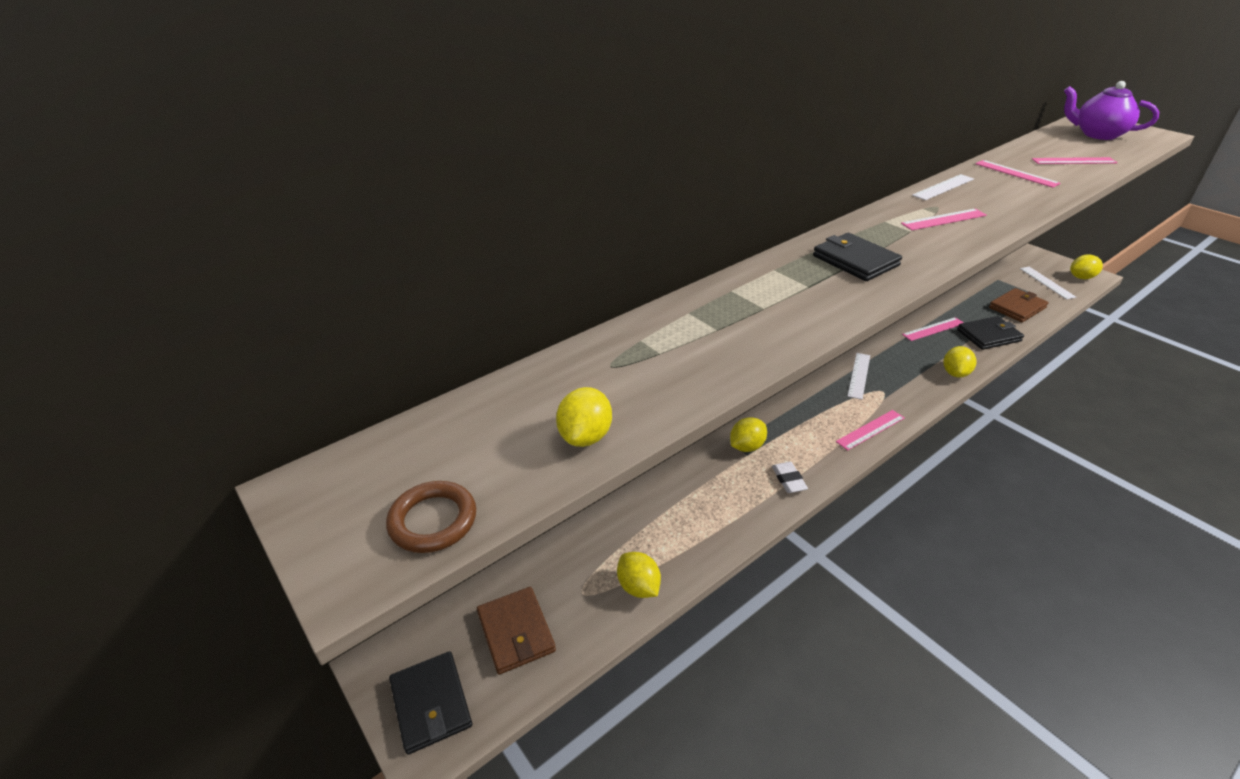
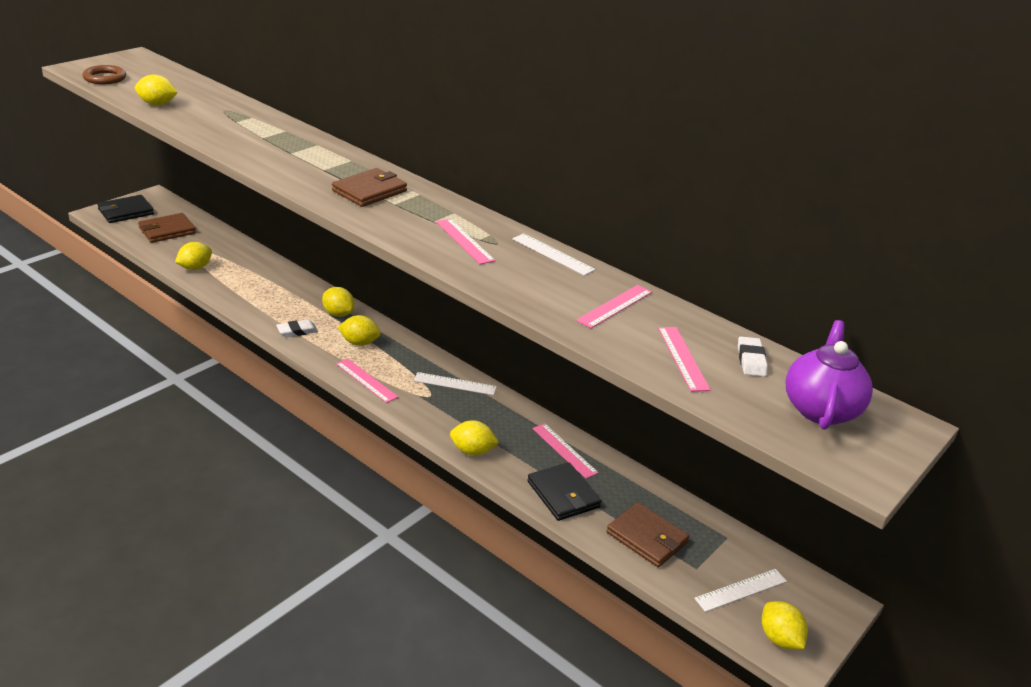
camera: 75 degrees right, 5 degrees down
(803, 432) = (359, 343): none -> yellow lemon
(855, 260) = (369, 191): black wallet -> brown wallet
(1055, 144) = (751, 360): none -> white eraser

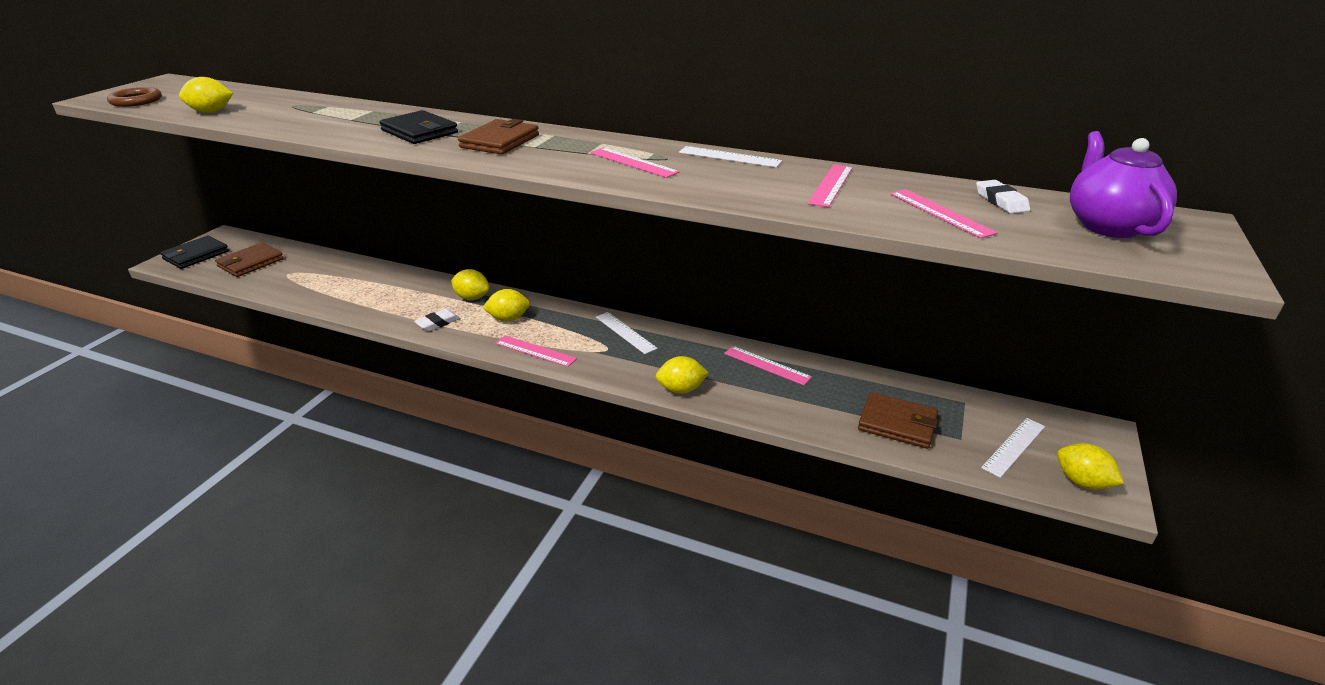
camera: 15 degrees left, 0 degrees up
(195, 268) = (297, 289): yellow lemon -> none
(455, 384) = (625, 332): white ruler -> white ruler turned 60 degrees clockwise
(563, 494) = (793, 406): black wallet -> black wallet (419, 131)

